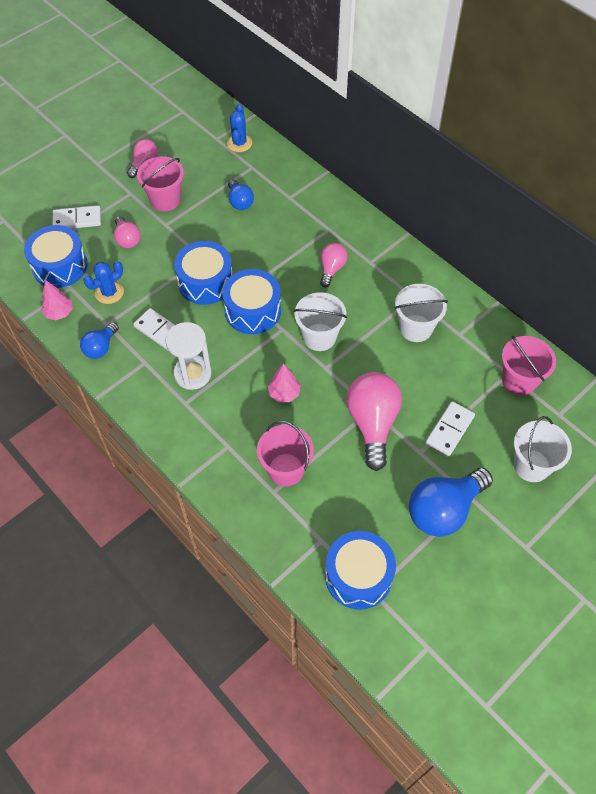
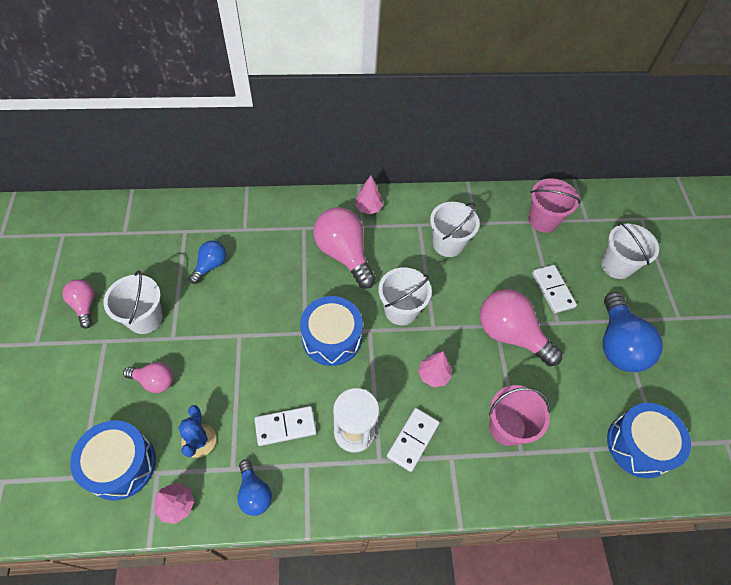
camera: 55 degrees left, 0 degrees up
(77, 219) = (82, 408): white domino -> white domino (412, 440)
(165, 200) = (145, 318): pink bucket -> white bucket
(205, 282) = (267, 352): blue drum -> none
(239, 143) = (149, 221): blue cactus -> none
(240, 202) = (210, 265): blue light bulb -> blue light bulb turned 75 degrees counterclockwise
(332, 269) = (344, 254): pink light bulb -> pink light bulb, size x1.85
(392, 254) = (368, 208): none -> pink tree

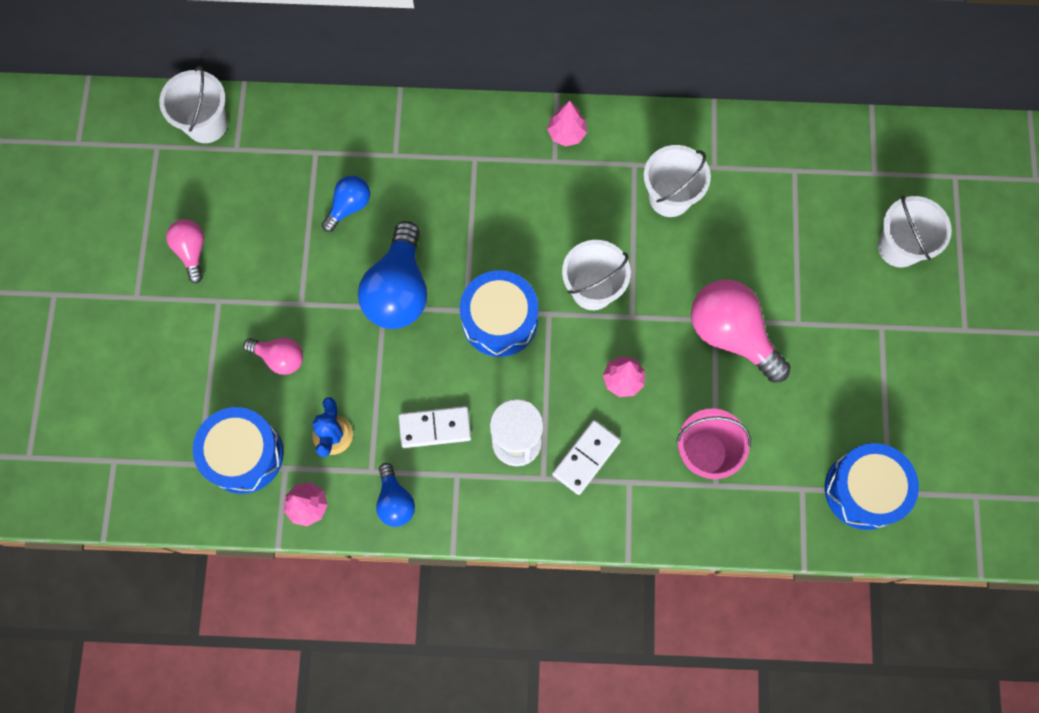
camera: 10 degrees right, 15 degrees up
(145, 318) = (266, 274): white bucket -> white bucket (206, 124)
(344, 254) = (526, 202): pink light bulb -> none
(543, 220) = (811, 169): pink bucket -> none
(552, 290) = (801, 276): white domino -> none
(618, 344) = (871, 360): blue light bulb -> blue light bulb (398, 290)

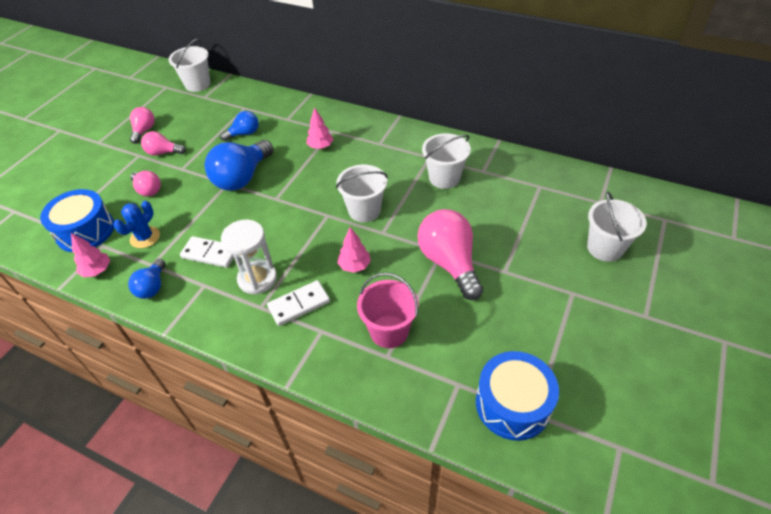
camera: 25 degrees right, 25 degrees down
(252, 283) = (163, 153): none -> pink light bulb
(499, 320) = (293, 209): blue drum -> none
(566, 133) = (394, 133): pink tree -> pink tree (320, 147)

